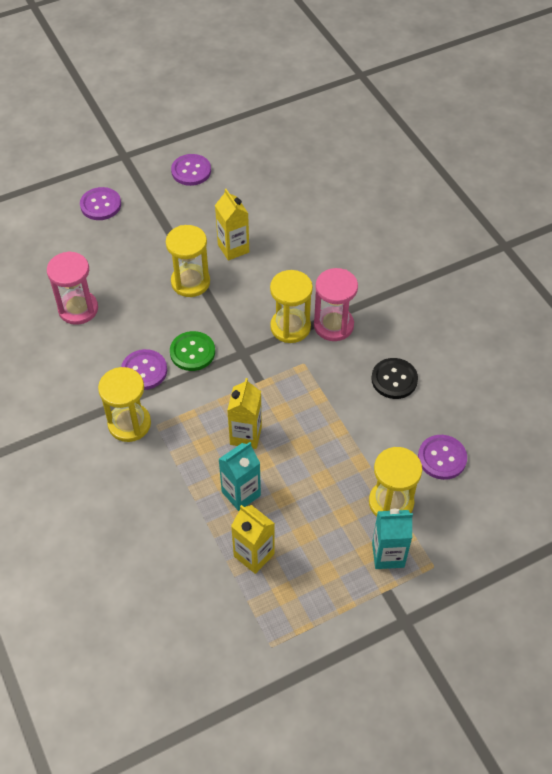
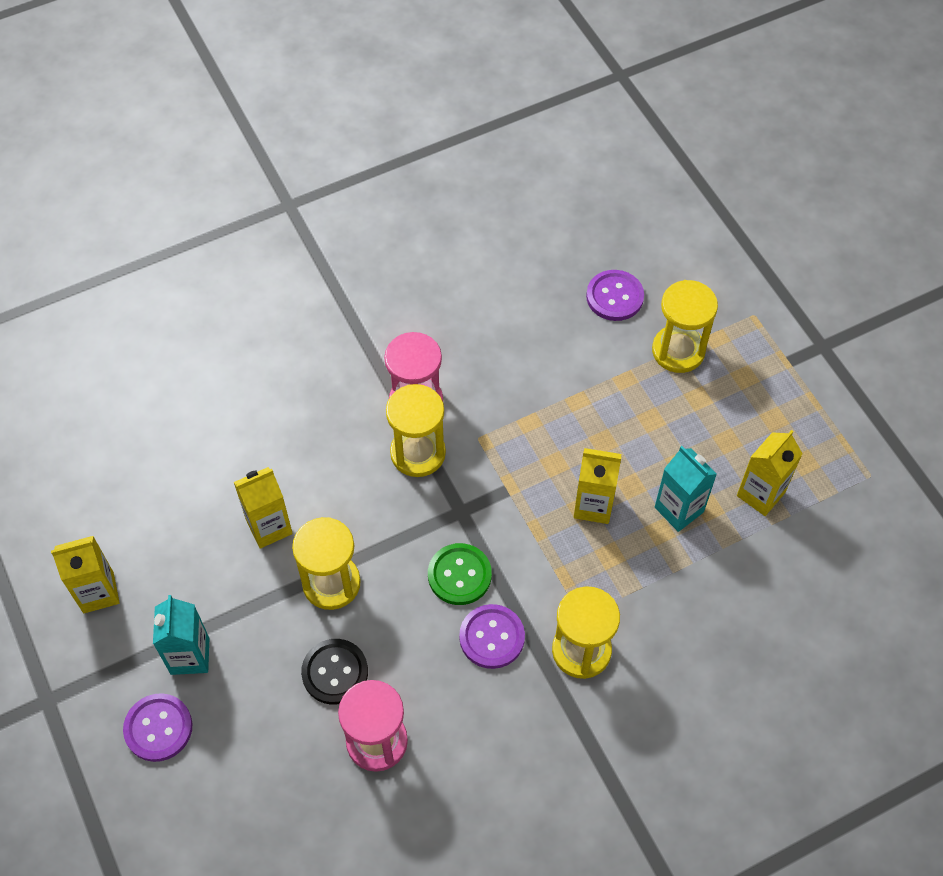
camera: 90 degrees left, 5 degrees up
(191, 171) = (98, 592): purple button -> yellow carton
(388, 555) = (745, 357): turquoise carton -> turquoise carton (190, 656)
(394, 379) = (503, 338): black button -> black button (335, 672)

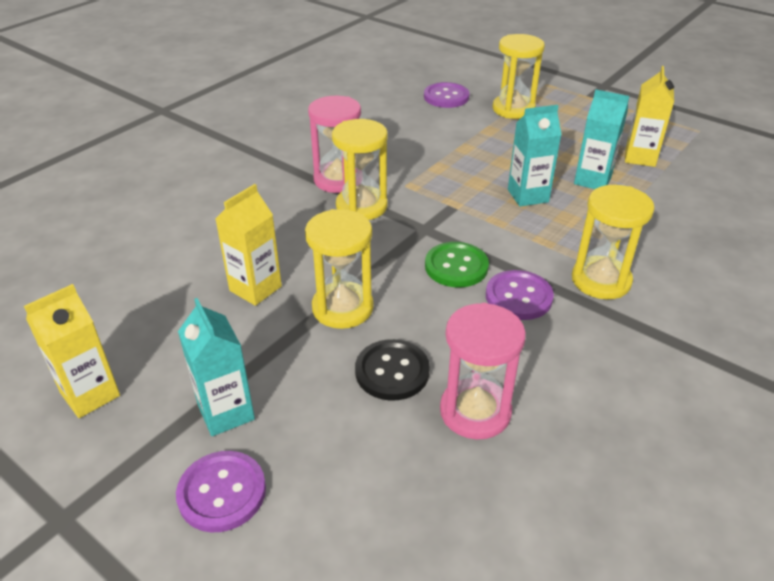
camera: 25 degrees left, 20 degrees down
(593, 505) = (528, 196): yellow carton -> turquoise carton

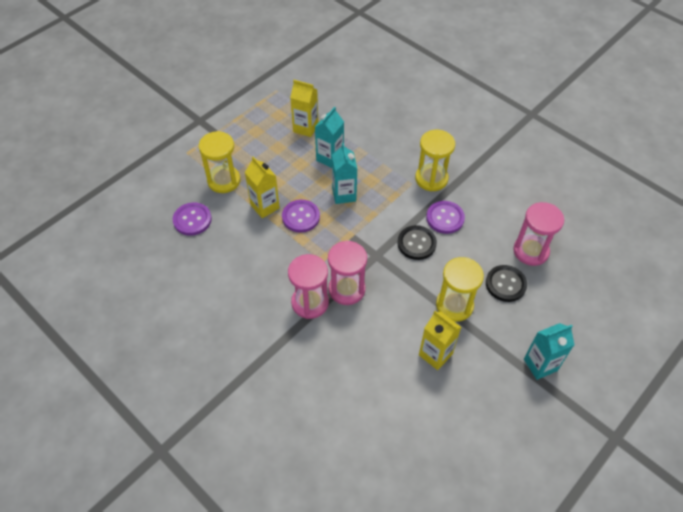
camera: 85 degrees left, 15 degrees up
(90, 394) = (532, 441): yellow carton -> yellow carton (265, 206)
(222, 492) = (591, 363): purple button -> purple button (301, 217)
(361, 206) = (346, 289): yellow hourglass -> pink hourglass
(456, 266) = (416, 243): green button -> black button

